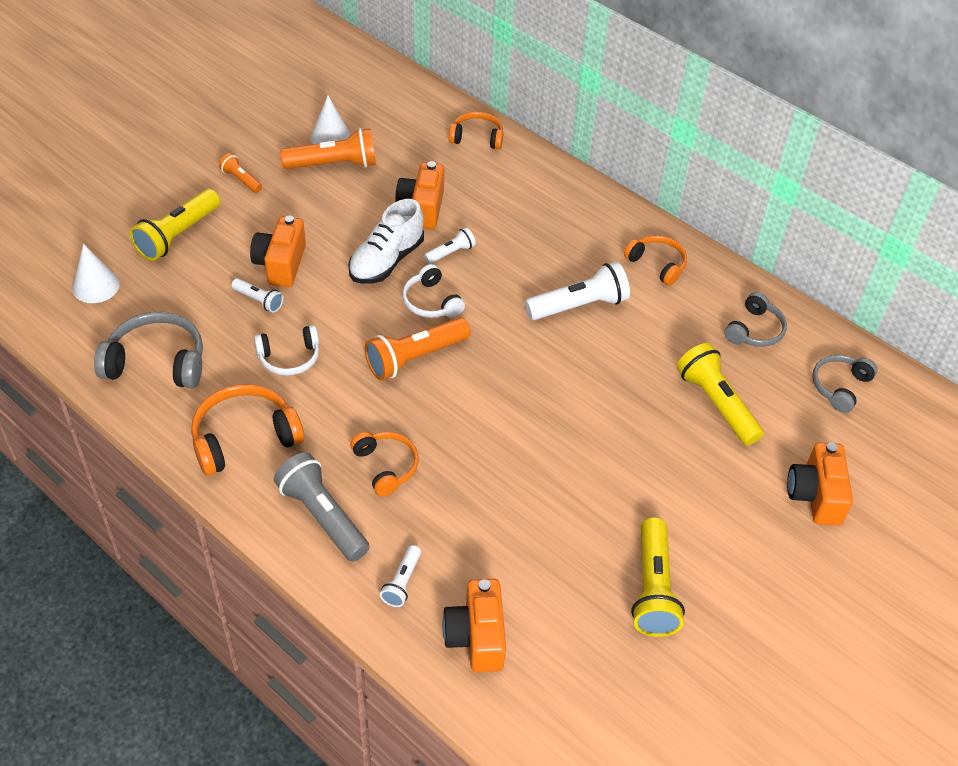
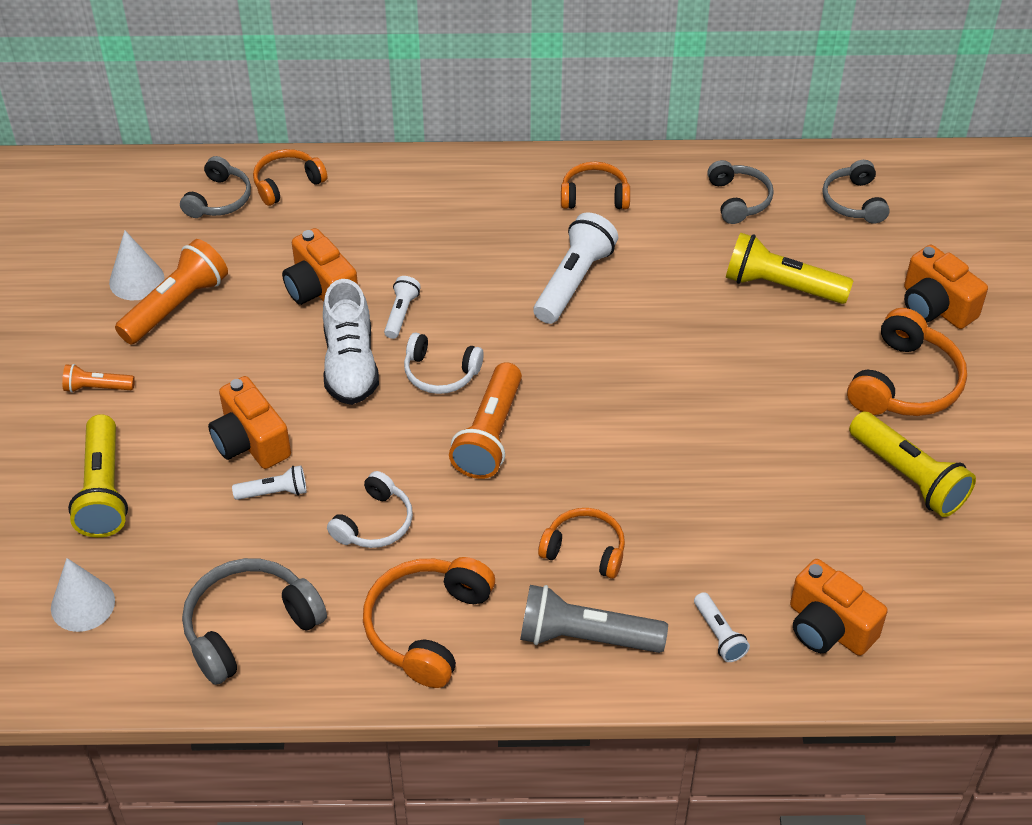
camera: 40 degrees left, 0 degrees up
(428, 122) = (219, 199): none -> grey headphones
(727, 527) = (904, 383): none -> orange headphones

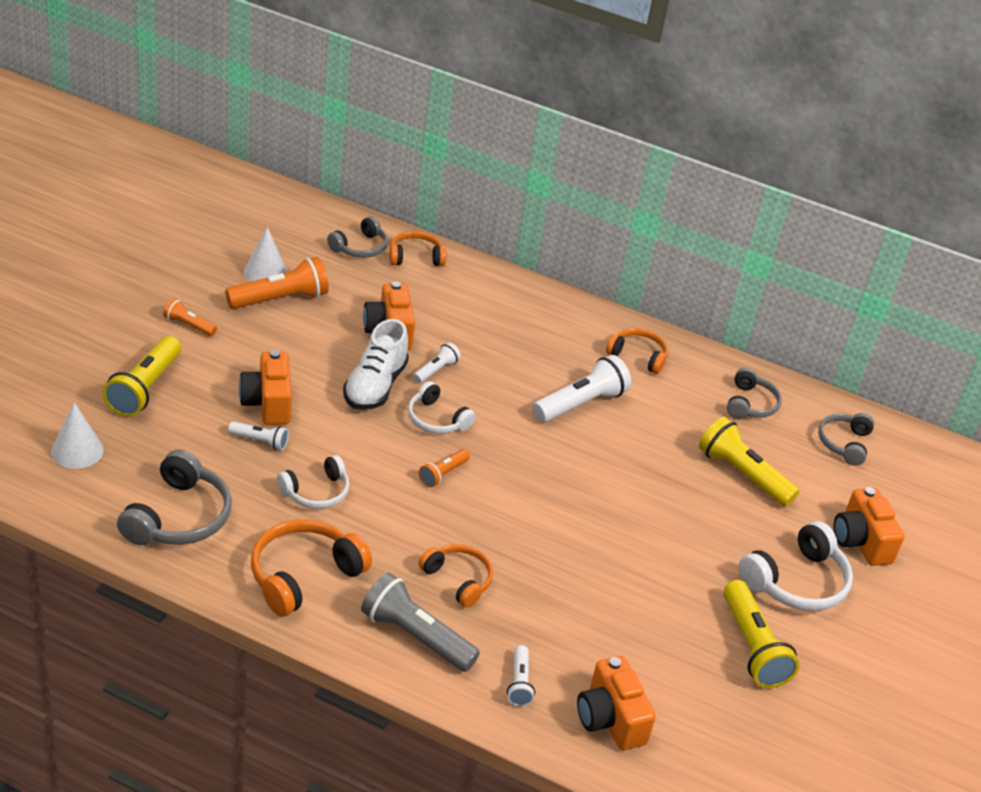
camera: 20 degrees right, 10 degrees down
(249, 627) = (178, 517): grey headphones -> grey headphones turned 120 degrees clockwise
(489, 435) = (443, 474): orange flashlight -> orange flashlight, size x0.53
(904, 383) = (796, 582): orange headphones -> white headphones

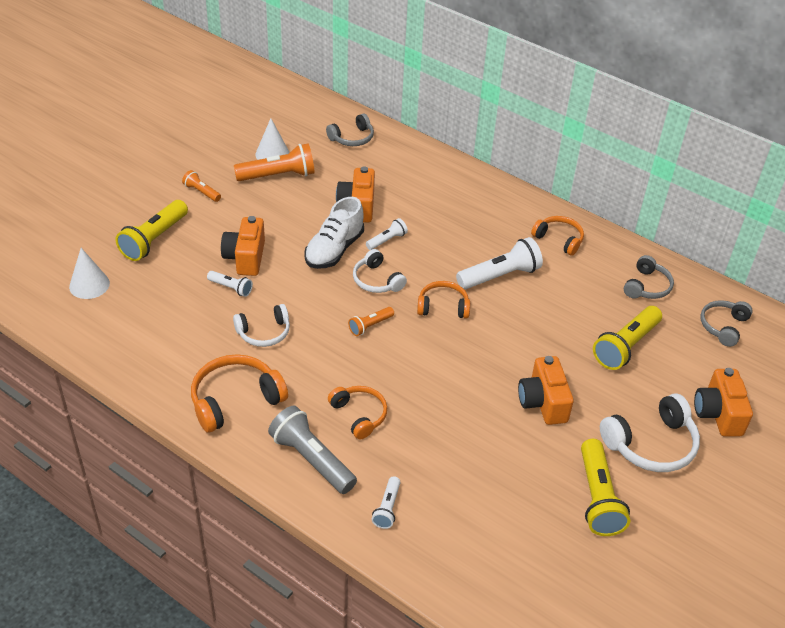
camera: 15 degrees right, 5 degrees up
(178, 517) = (151, 343): grey headphones -> none
(415, 257) = (394, 148): orange headphones -> orange headphones (443, 307)
(610, 719) = (457, 548): orange camera -> orange camera (543, 402)
(742, 474) = (625, 346): yellow flashlight -> yellow flashlight turned 105 degrees counterclockwise

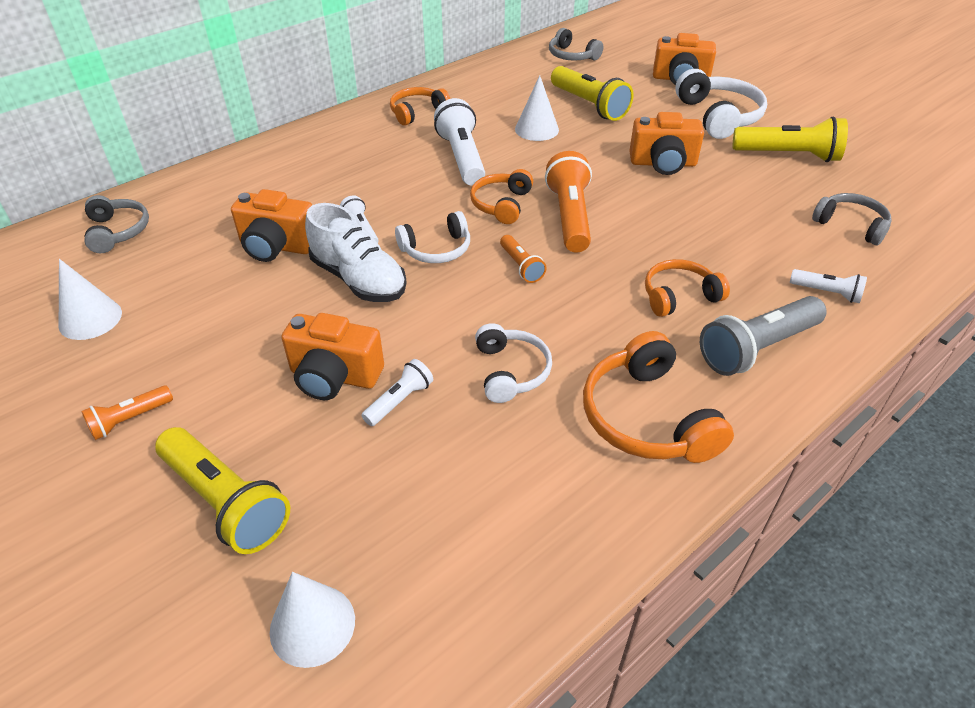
camera: 75 degrees left, 0 degrees up
(278, 176) = (152, 318): orange flashlight -> orange flashlight (570, 217)
(565, 315) = (536, 129): none -> white cone
(647, 286) = (508, 80): grey headphones -> grey headphones (850, 225)

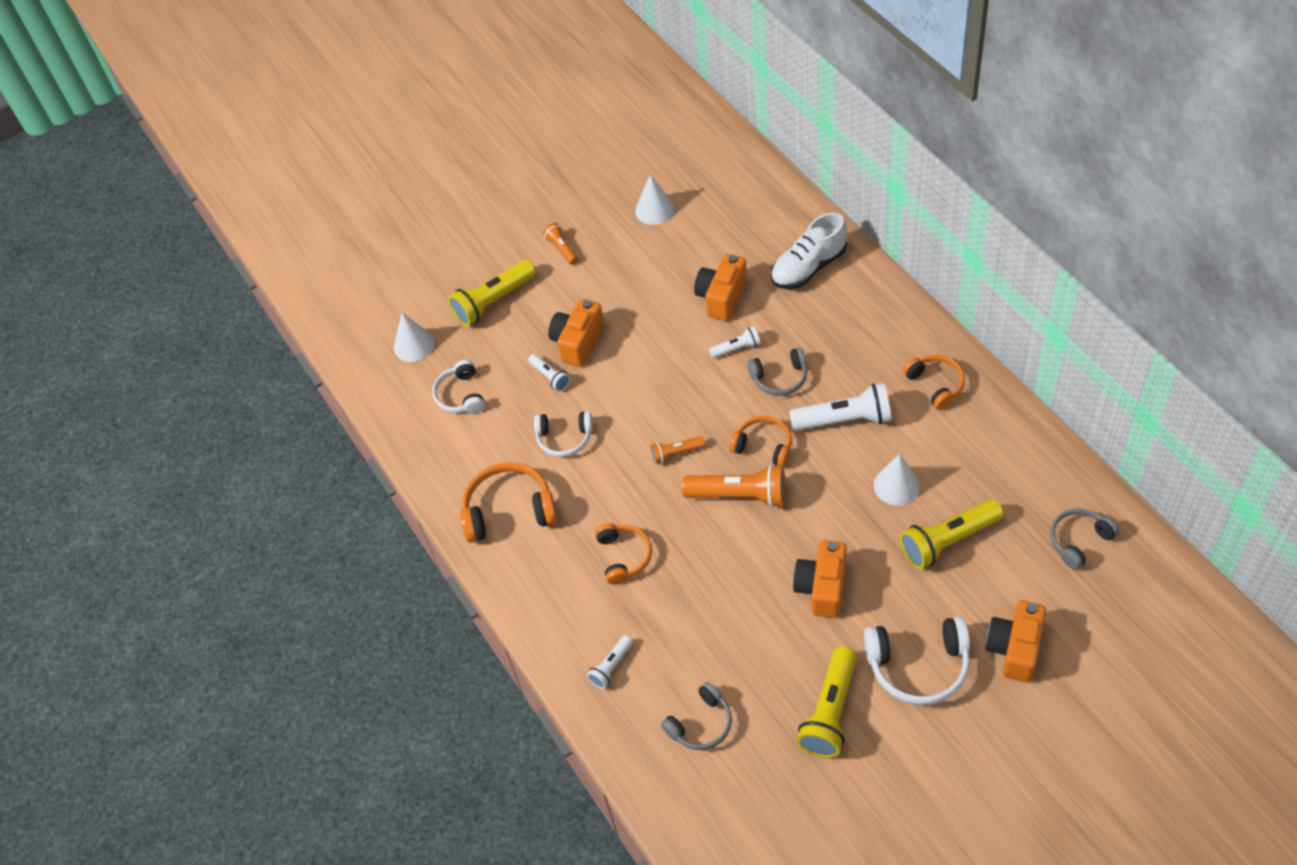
camera: 105 degrees right, 10 degrees up
(117, 231) = (752, 201): grey headphones -> grey headphones (779, 378)
(359, 279) = (674, 350): white shoe -> white shoe (808, 267)
(436, 249) = (705, 398): white headphones -> white headphones (461, 395)
(757, 348) = (559, 595): grey flashlight -> none

